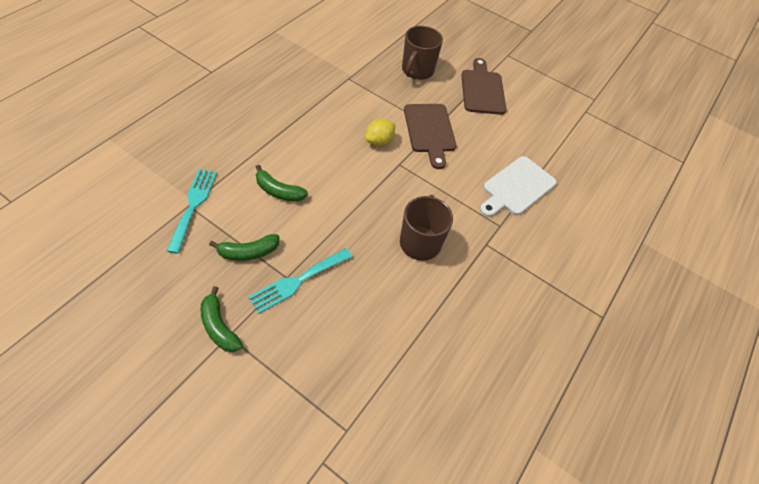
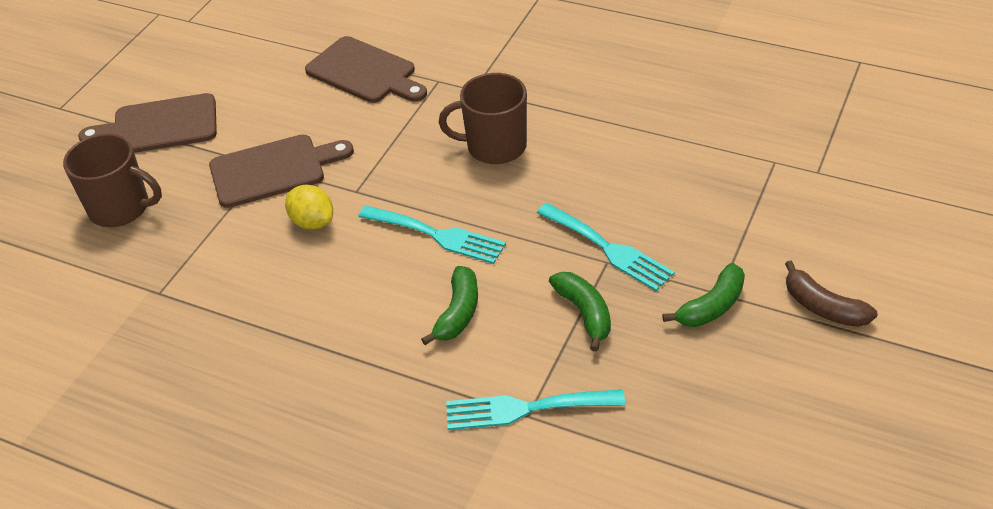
camera: 90 degrees left, 10 degrees down
(182, 401) = (823, 307): none -> brown banana
(346, 194) = (437, 235): none -> turquoise fork
(517, 187) = (364, 72): white cutting board -> brown cutting board

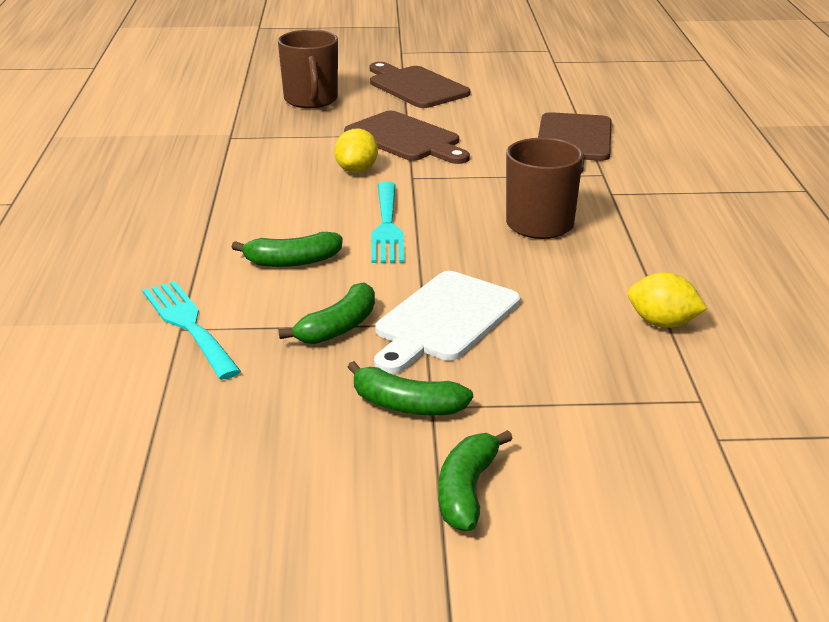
camera: 60 degrees right, 15 degrees down
(608, 249) = (444, 320): turquoise fork -> white cutting board
(677, 141) = (662, 323): none -> yellow lemon
(823, 307) = (467, 491): brown banana -> green banana

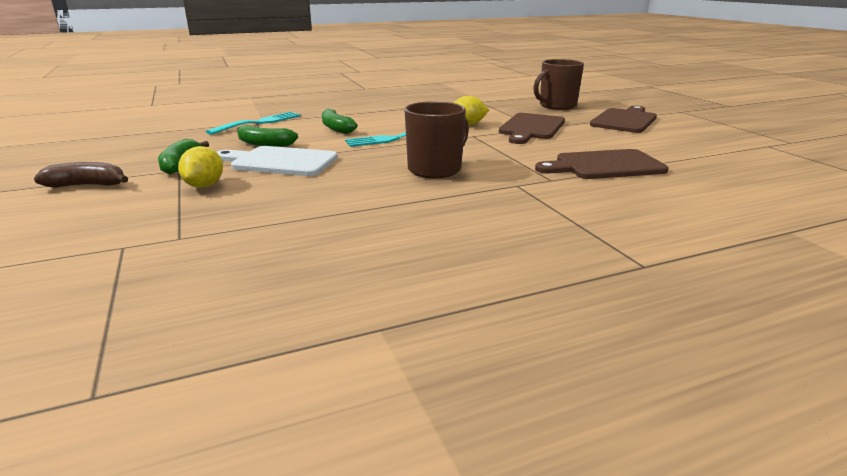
camera: 70 degrees right, 5 degrees down
(467, 491) = (87, 185): green banana -> brown banana
(662, 323) = (296, 217): yellow lemon -> yellow lemon (204, 186)

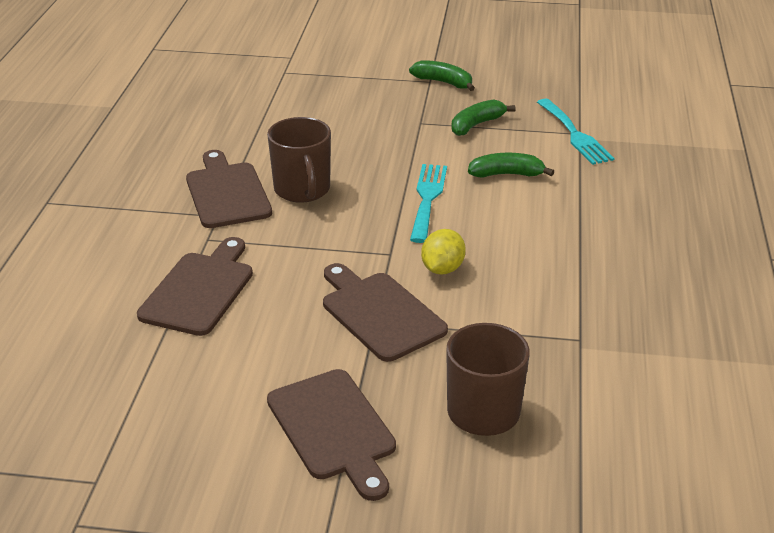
camera: 120 degrees right, 10 degrees up
(87, 185) = (424, 49): brown banana -> none
(204, 186) = (375, 87): yellow lemon -> none
(280, 162) = (407, 123): white cutting board -> none
(481, 191) = (227, 193): none -> brown cutting board

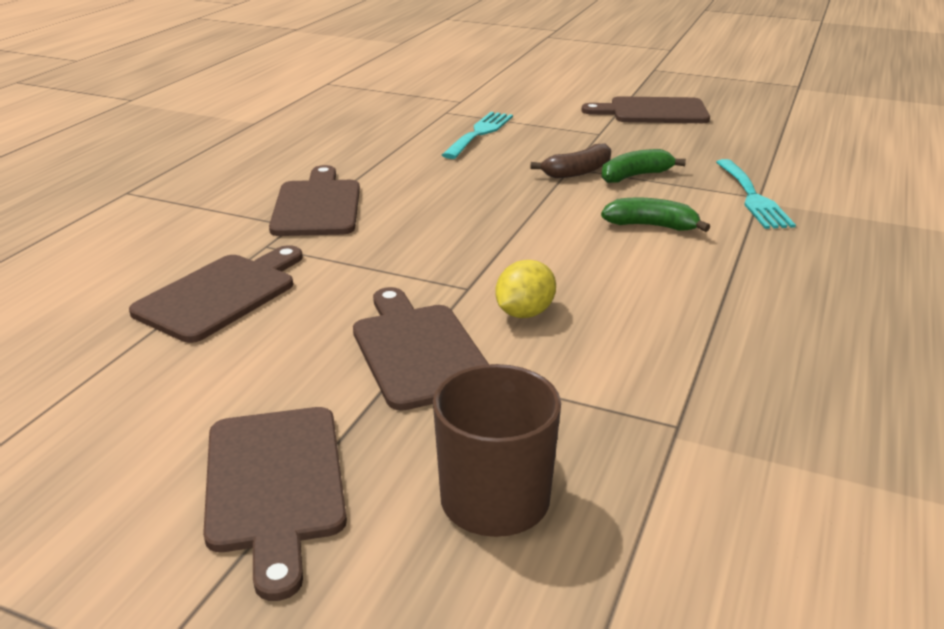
camera: 15 degrees right, 5 degrees down
(302, 190) = (401, 213): brown mug -> none
(427, 198) = (543, 238): turquoise fork -> turquoise fork (480, 133)
(428, 126) = (577, 172): none -> brown banana
(443, 82) = (614, 136): green banana -> none
(466, 50) = (653, 112): none -> brown cutting board

